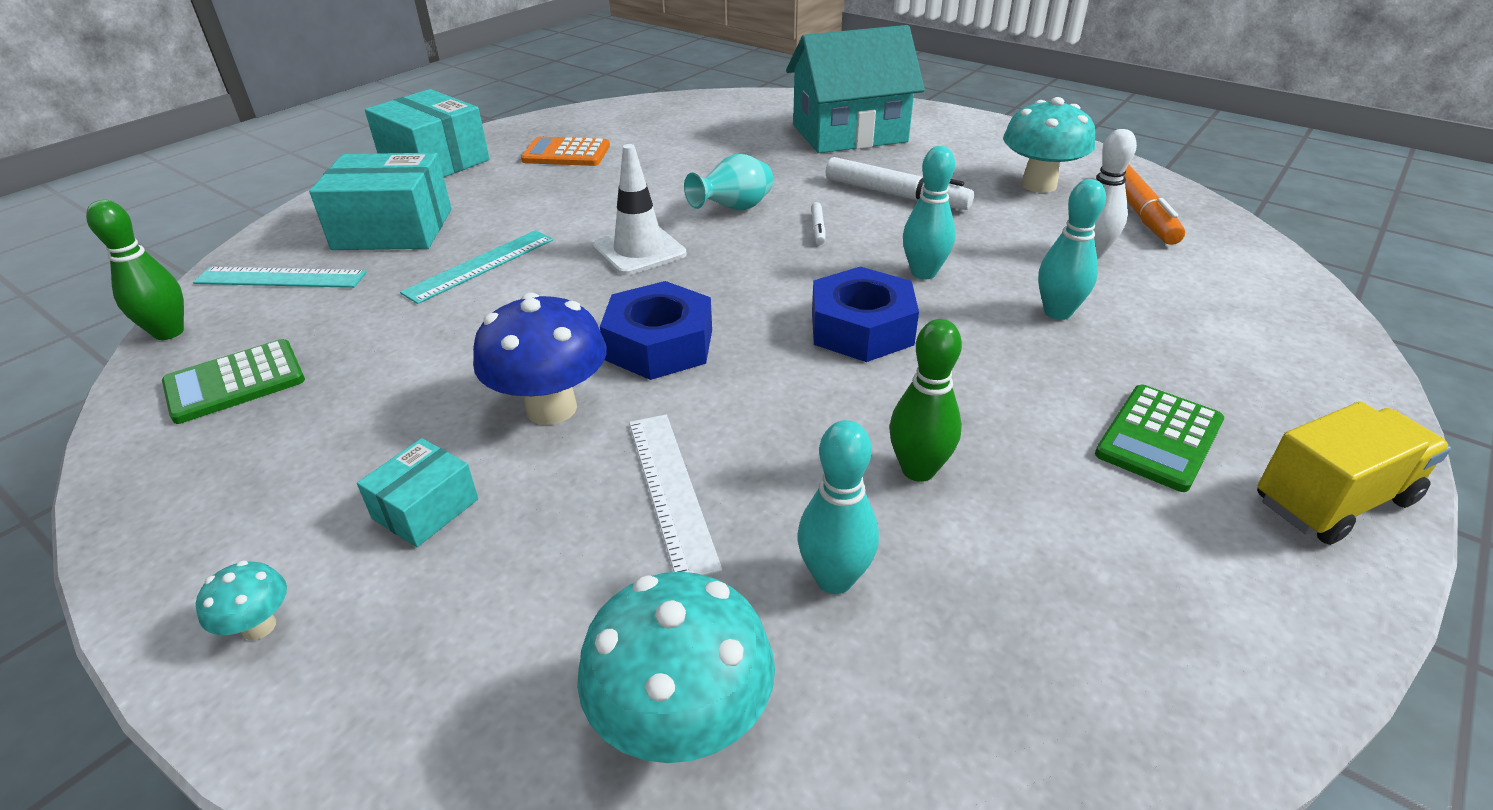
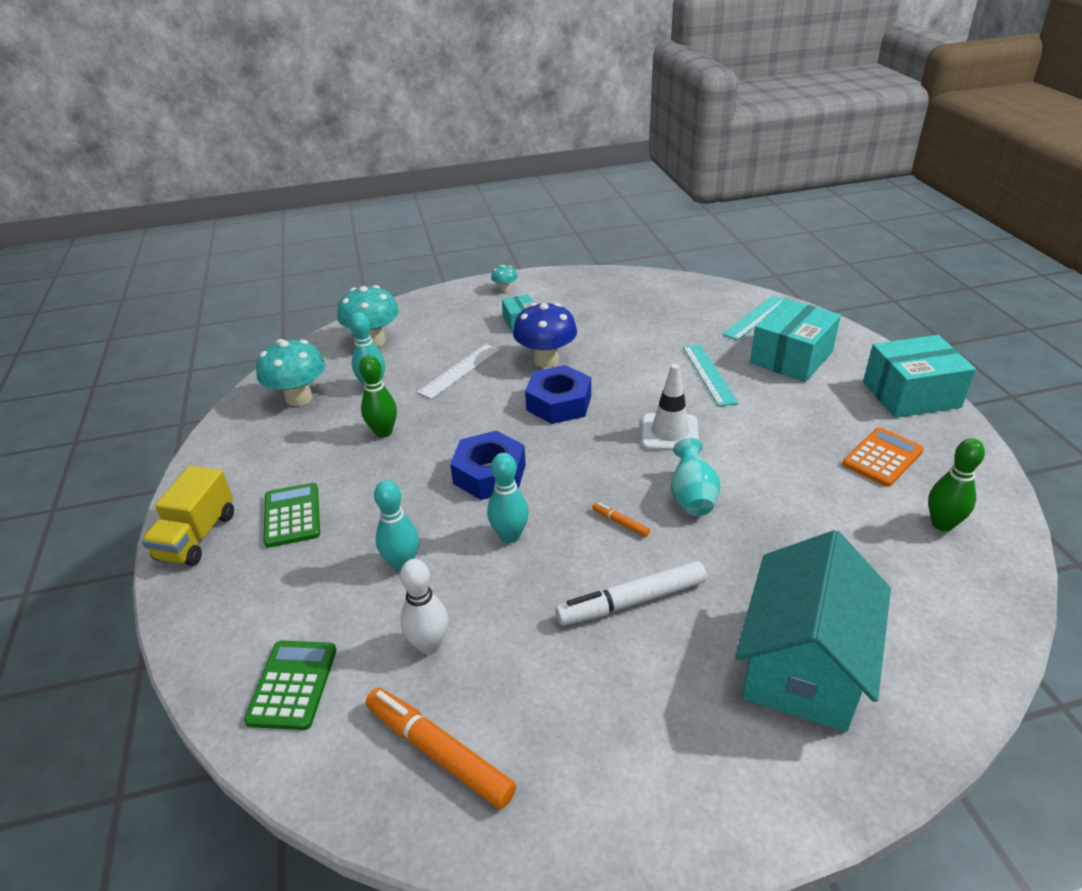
camera: 130 degrees right, 0 degrees up
(169, 332) = (723, 288): green bowling pin -> green bowling pin (942, 524)
(235, 382) = (658, 298): green calculator -> green calculator (292, 685)
(670, 490) = (459, 370): white ruler -> white ruler turned 75 degrees counterclockwise
(817, 228) = (620, 523): white marker -> orange marker
(1039, 185) = (554, 722): turquoise mushroom -> turquoise mushroom (299, 398)

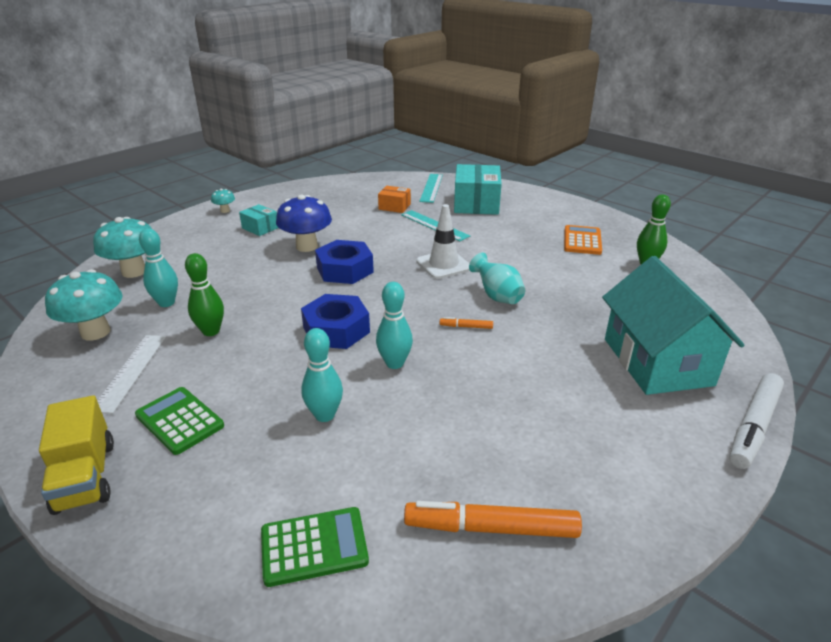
camera: 35 degrees left, 5 degrees down
(292, 685) = (314, 546): green calculator -> green calculator turned 105 degrees clockwise
(429, 645) = (406, 460): white bowling pin -> none
(459, 370) = (239, 271): white ruler -> white ruler (130, 371)
(631, 601) = (523, 369): white marker -> white marker (753, 426)
(685, 333) = (394, 207): none -> orange box
(911, 394) = (563, 205): turquoise box -> none

